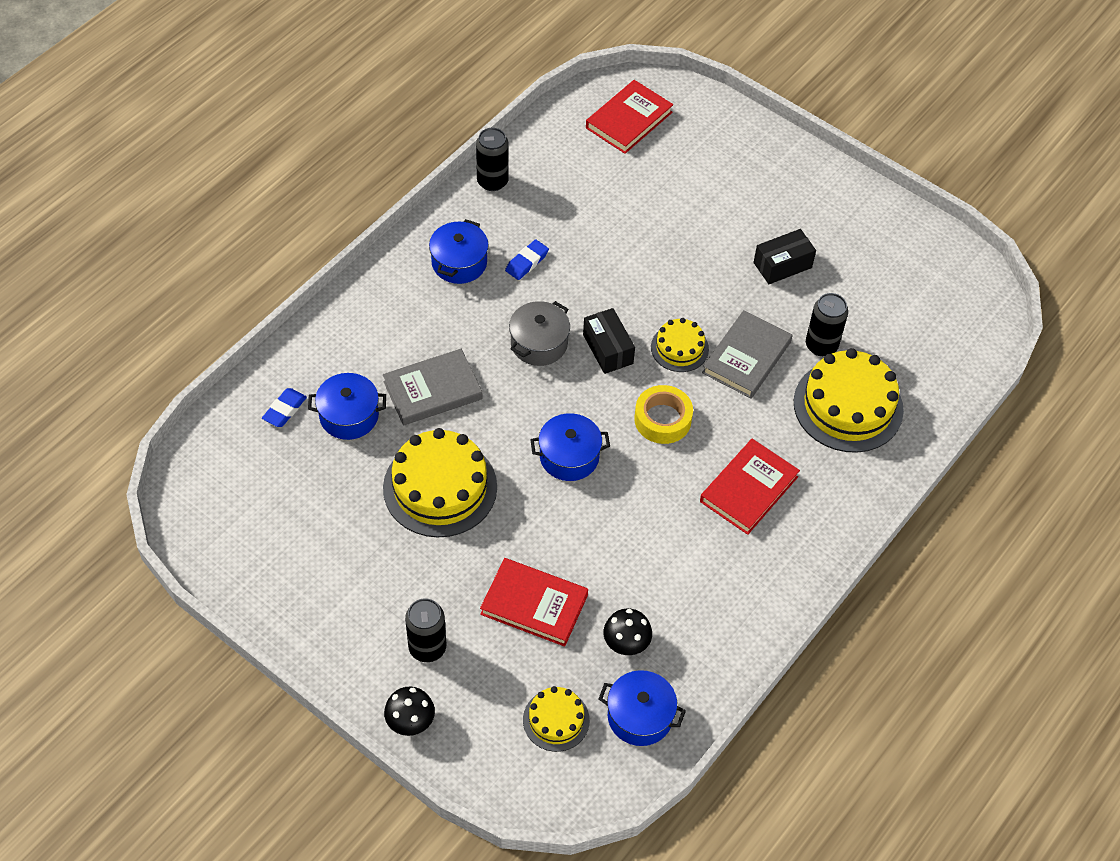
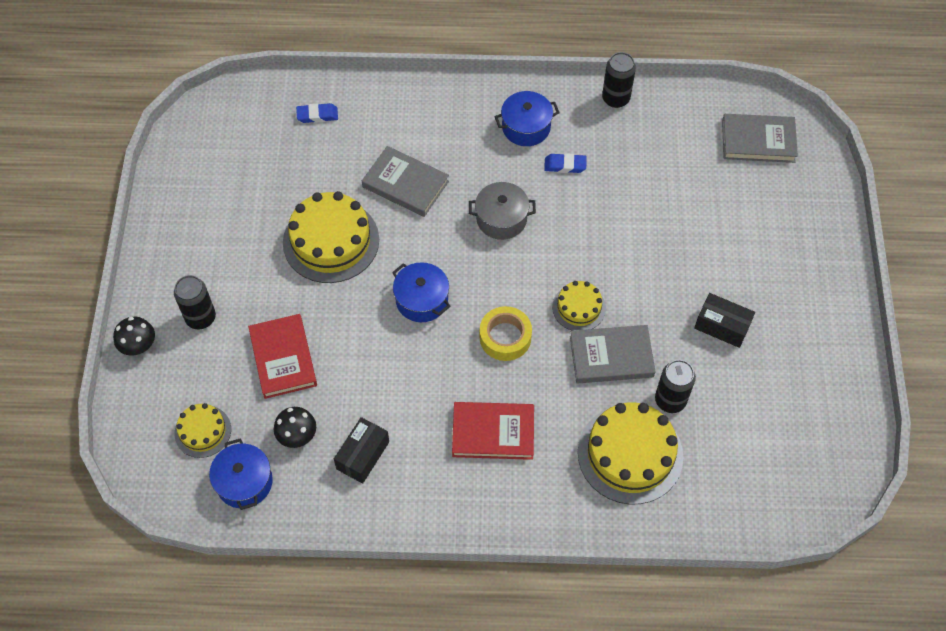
camera: 55 degrees right, 5 degrees up
(349, 416) = (343, 152): blue pot -> none
(608, 349) = (535, 263): black box -> black box (362, 455)
(629, 120) = (758, 141): red book -> grey book

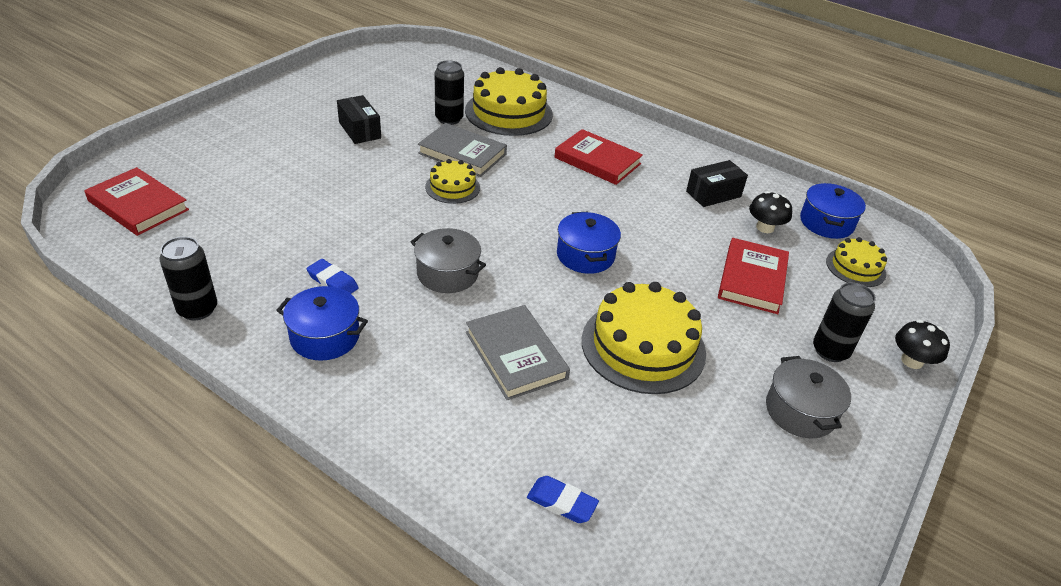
camera: 150 degrees left, 20 degrees down
(207, 251) = (800, 411): none -> grey pot
(505, 337) = (534, 200): yellow tape -> none
(758, 141) = (138, 205): grey book -> red book

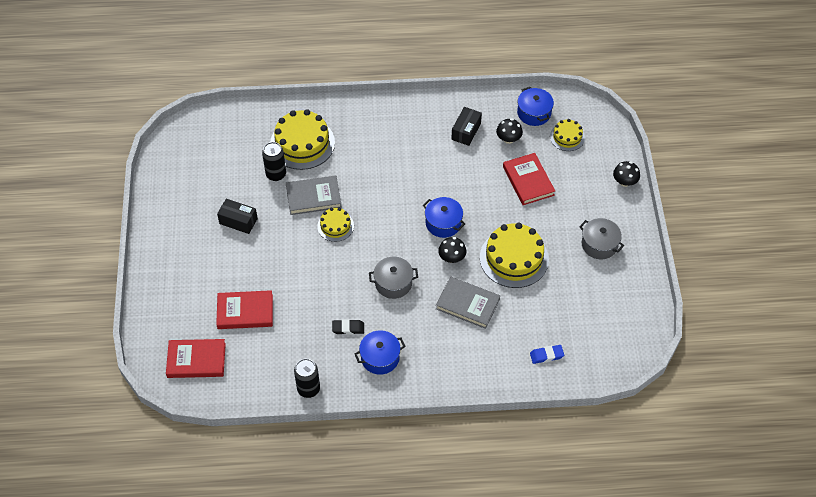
camera: 35 degrees left, 15 degrees up
(332, 282) = (348, 328): blue eraser -> black eraser
(555, 294) = (452, 258): none -> black mushroom
(597, 161) = (387, 149): red book -> red book (245, 312)
(830, 351) = (589, 201): black can -> none

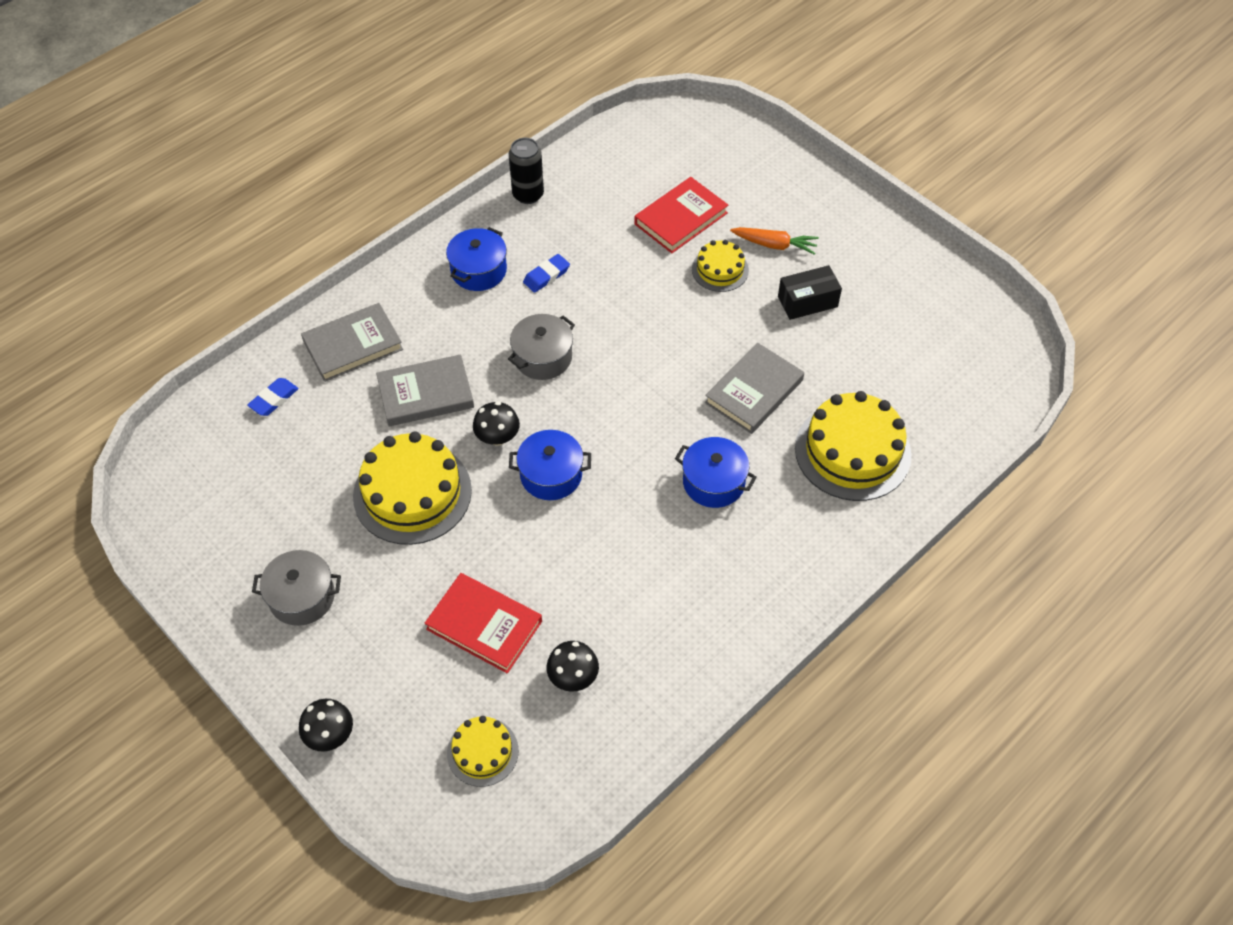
camera: 140 degrees right, 0 degrees up
(196, 360) = (676, 147): red book -> none
(217, 261) = (774, 245): none -> orange carrot
(276, 174) = (834, 386): black can -> none
(335, 226) = (686, 375): yellow cake -> yellow cake (720, 269)
(348, 328) = (546, 276): black eraser -> blue eraser
(466, 131) = (649, 641): black box -> none
(483, 359) = (353, 345): none -> grey book
(534, 113) = (572, 758): blue pot -> blue pot (713, 482)

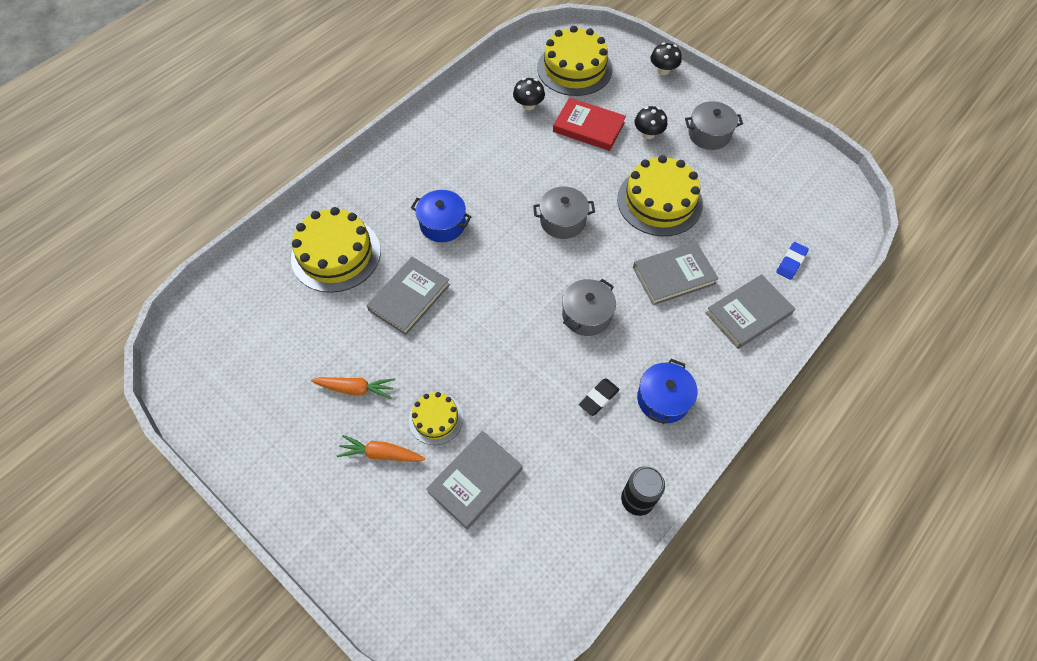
camera: 175 degrees right, 5 degrees up
(482, 752) = (574, 68): yellow cake -> yellow cake, size x1.85
(497, 437) = (608, 245): black mushroom -> black mushroom (648, 134)
(546, 276) = (598, 398): blue eraser -> black eraser
(551, 475) = (562, 221): blue pot -> grey pot
(681, 218) = (475, 480): red book -> grey book
(807, 302) = (356, 389): black box -> orange carrot

